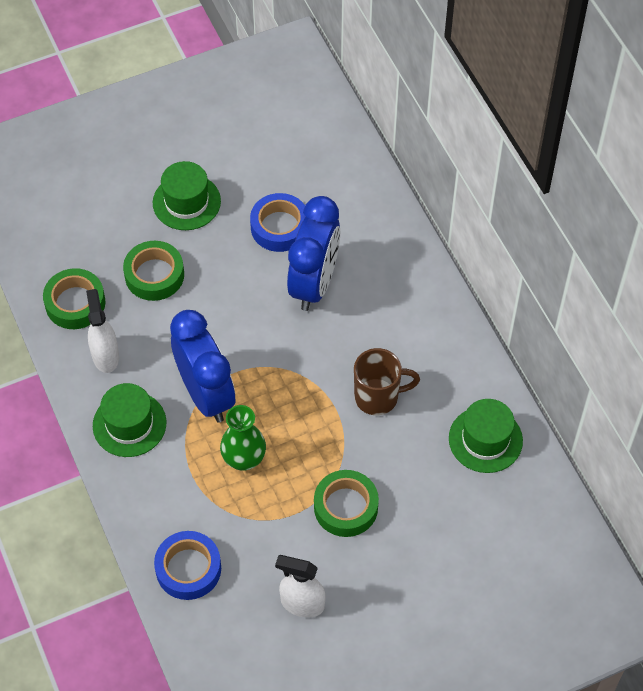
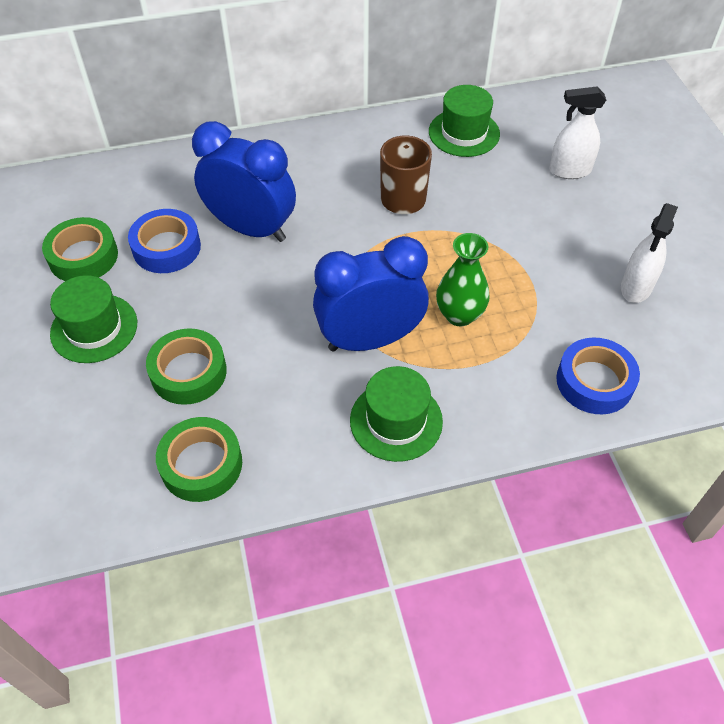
camera: 80 degrees left, 5 degrees down
(105, 356) = (291, 437): white spray bottle -> white spray bottle (569, 170)
(346, 507) = (527, 239): green tape -> green tape (83, 256)

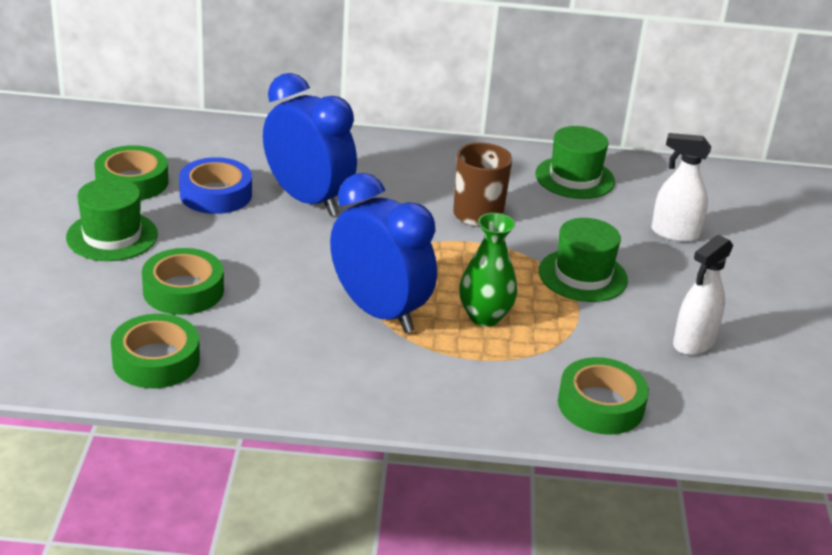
camera: 15 degrees right, 20 degrees down
(370, 339) = (379, 312): blue clock -> blue clock turned 45 degrees clockwise
(396, 420) = (369, 379): green hat -> green hat (583, 275)
(594, 382) = (600, 405): blue tape -> green tape

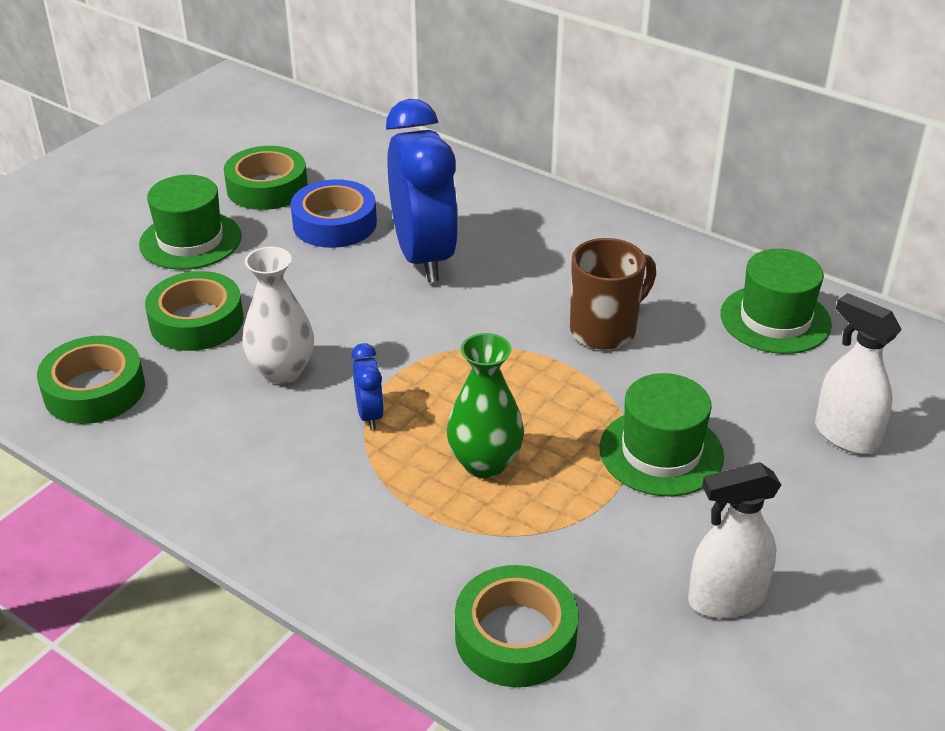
camera: 35 degrees right, 5 degrees up
(287, 304) = (282, 371): none -> white vase
(379, 312) = (370, 415): blue clock -> blue clock, size x0.42

